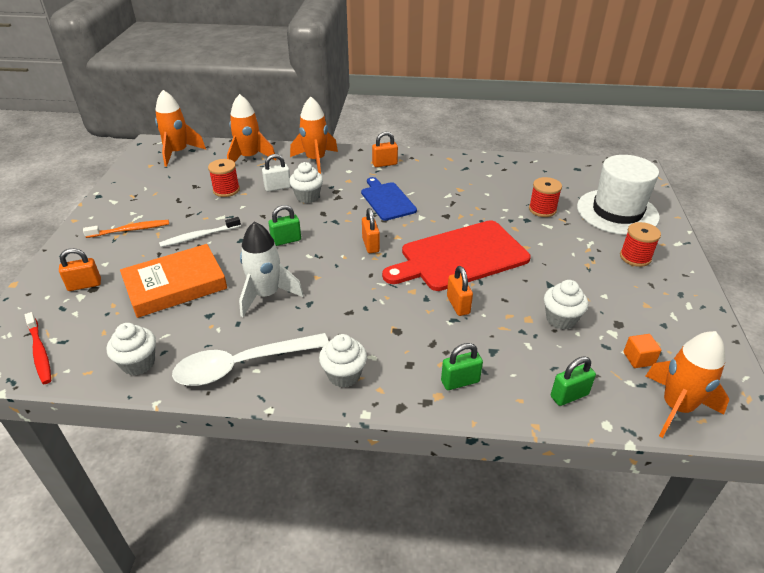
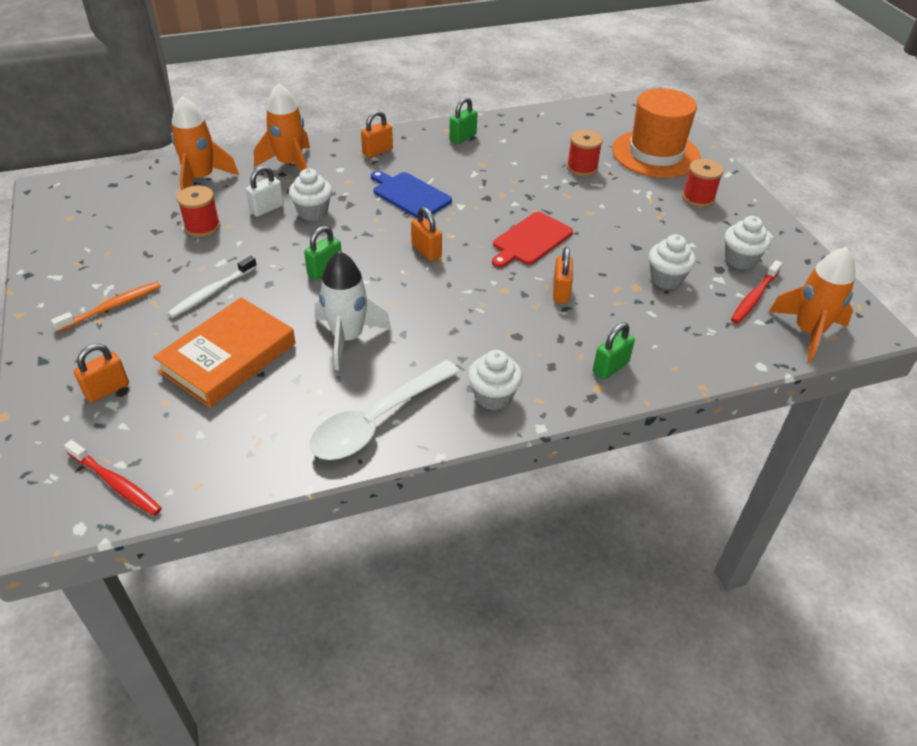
camera: 25 degrees left, 5 degrees up
(138, 363) = (254, 456): white cupcake -> white cupcake (740, 260)
(178, 153) = (97, 192): orange rocket -> none
(458, 305) = (561, 292): orange padlock -> orange padlock turned 45 degrees clockwise
(460, 257) = (530, 240): red cutting board -> red cutting board, size x0.58
(569, 395) = (715, 349): green padlock -> green padlock (463, 137)
(617, 212) = (655, 154): white hat -> orange hat
(638, 358) = (754, 297): orange cube -> red toothbrush

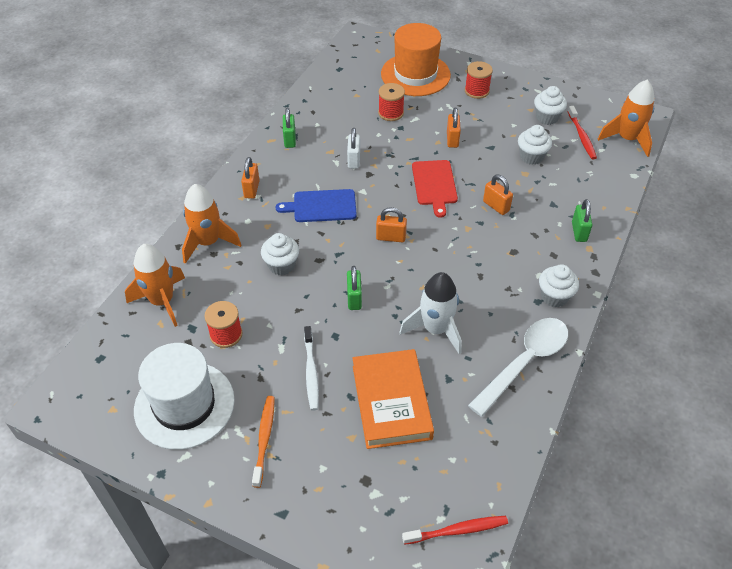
camera: 45 degrees left, 5 degrees up
(107, 247) = (184, 405): none -> white hat
(107, 390) = (356, 489): orange padlock -> orange padlock (452, 139)
(267, 209) = (247, 287): white padlock -> white padlock (354, 160)
(377, 421) = (524, 362): white spoon -> white spoon turned 135 degrees counterclockwise

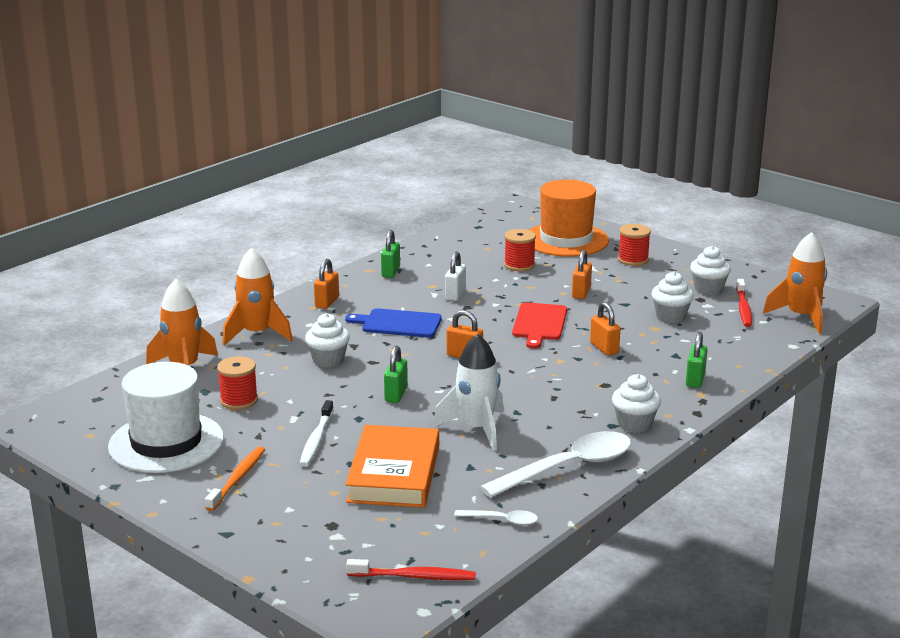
camera: 15 degrees right, 25 degrees down
(499, 441) = (502, 520): none -> white spoon

